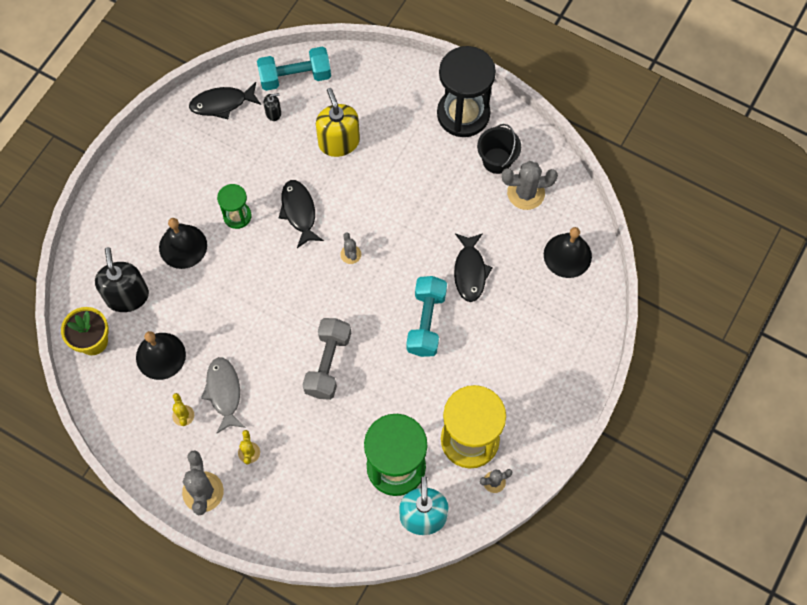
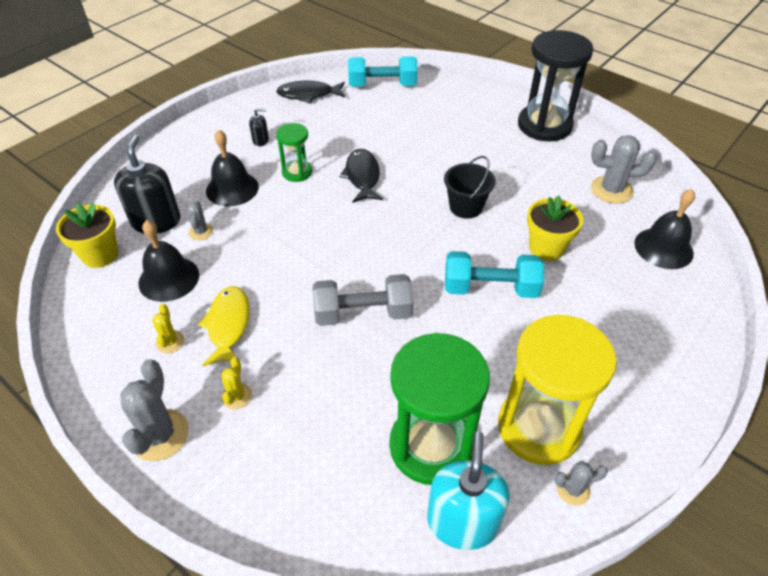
camera: 10 degrees right, 20 degrees down
(224, 392) = (228, 325): grey fish -> yellow fish
(273, 113) = (355, 105): black soap dispenser -> black soap dispenser (260, 140)
(328, 364) = (363, 313): grey dumbbell -> grey dumbbell turned 60 degrees clockwise
(339, 142) = (415, 131): yellow soap dispenser -> none
(350, 254) = (410, 216): grey cactus -> grey cactus (201, 232)
(426, 322) = (490, 288): turquoise dumbbell -> turquoise dumbbell turned 75 degrees clockwise
(470, 271) = (546, 248): black fish -> yellow flower pot
(497, 160) = (579, 162): black bucket -> black bucket (466, 207)

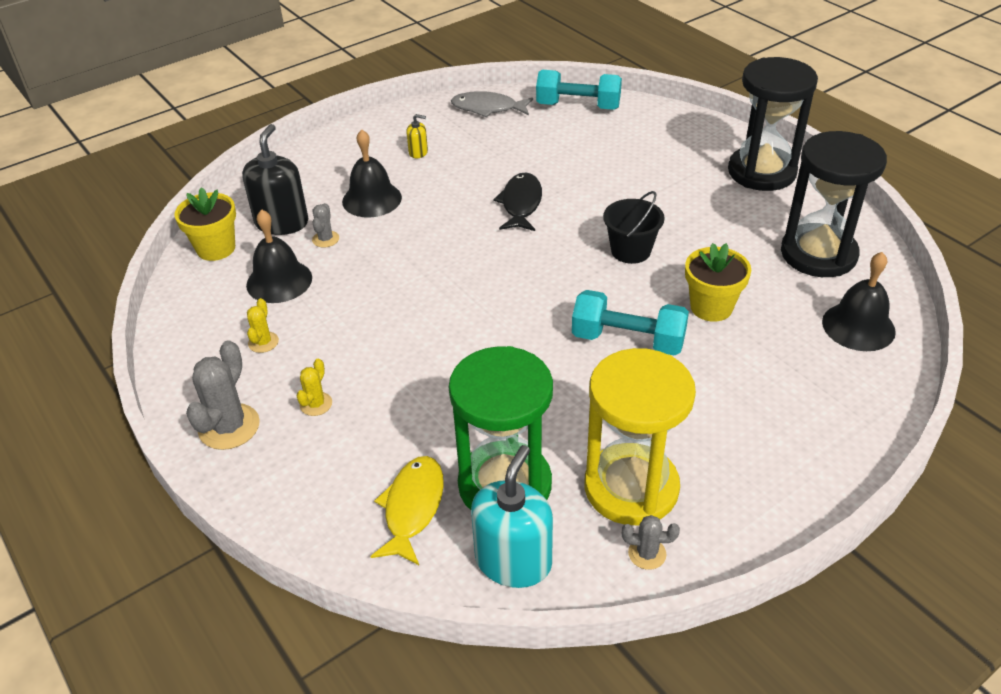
camera: 15 degrees right, 5 degrees down
(228, 325) = (327, 335): yellow fish -> yellow fish (412, 508)
(260, 140) = (418, 152): black soap dispenser -> yellow soap dispenser
(297, 172) = (448, 190): green hourglass -> none
(308, 95) = (488, 108): black fish -> grey fish
(363, 313) = (474, 345): grey dumbbell -> none
(611, 190) = (818, 254): grey cactus -> black hourglass

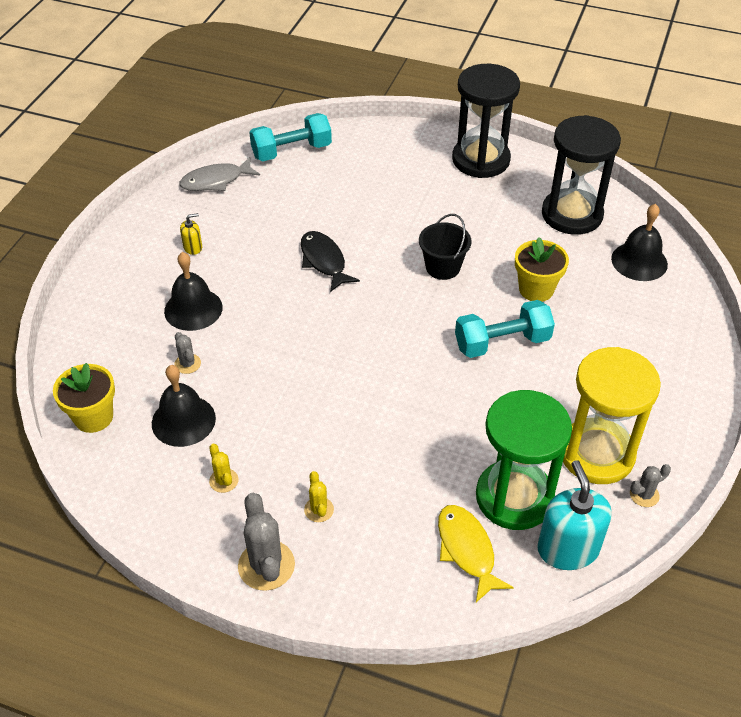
camera: 35 degrees left, 5 degrees up
(282, 223) = (132, 365): black soap dispenser -> none

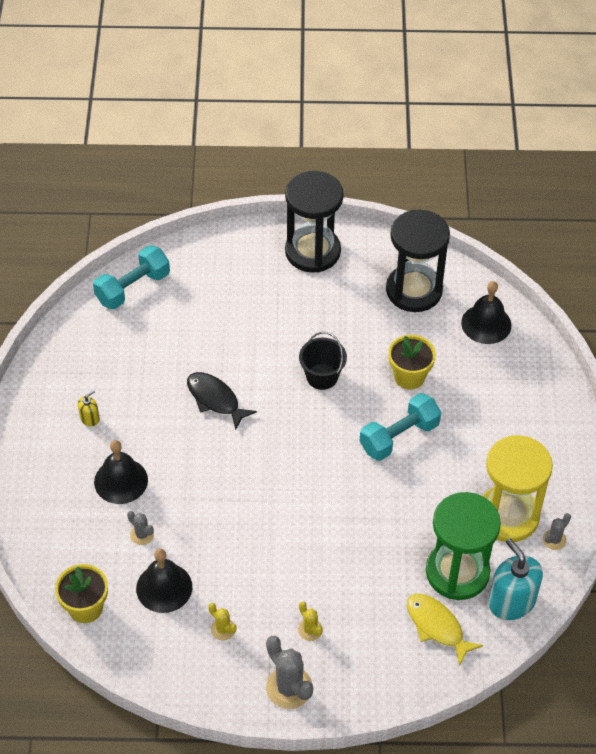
camera: 20 degrees left, 5 degrees up
(216, 181) = (76, 341): grey fish -> none

